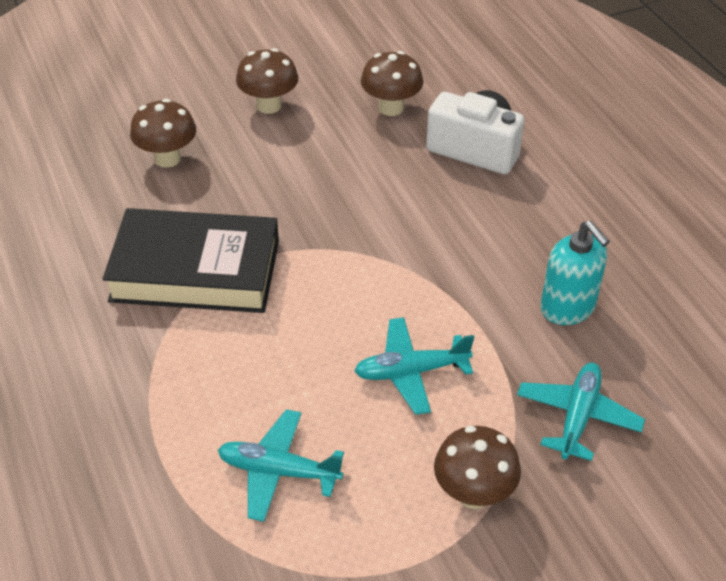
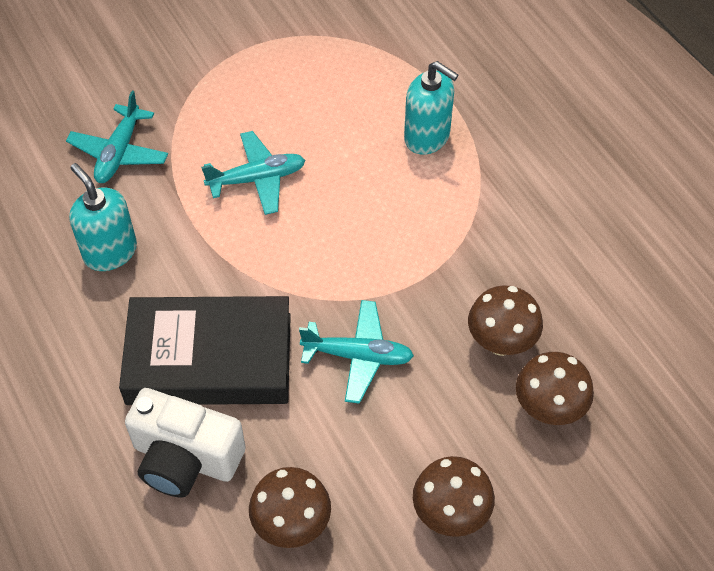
camera: 175 degrees right, 10 degrees up
(195, 271) = (471, 262): black book -> black book (209, 358)
(202, 406) = (427, 137): none -> turquoise soap dispenser
(278, 471) = (356, 95): turquoise plane -> turquoise plane (358, 356)
(473, 494) = (208, 91): brown mushroom -> brown mushroom (501, 342)

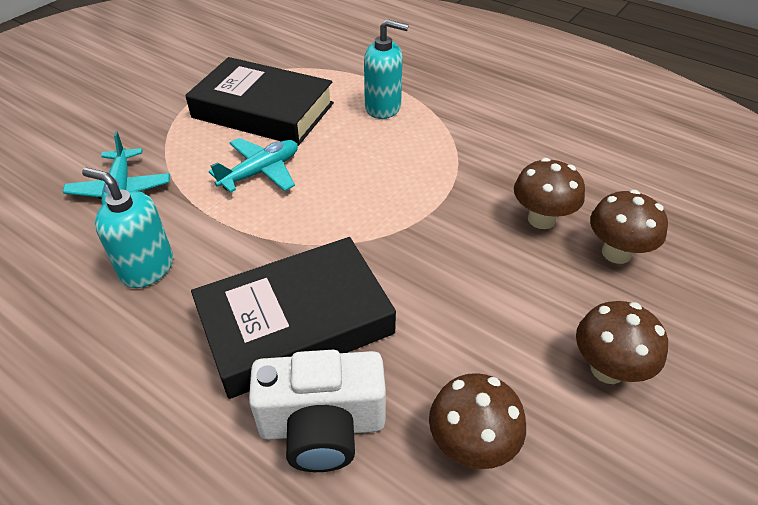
camera: 25 degrees left, 10 degrees down
(298, 96) = (263, 110): none -> black book
(358, 356) = (432, 271): turquoise plane -> none

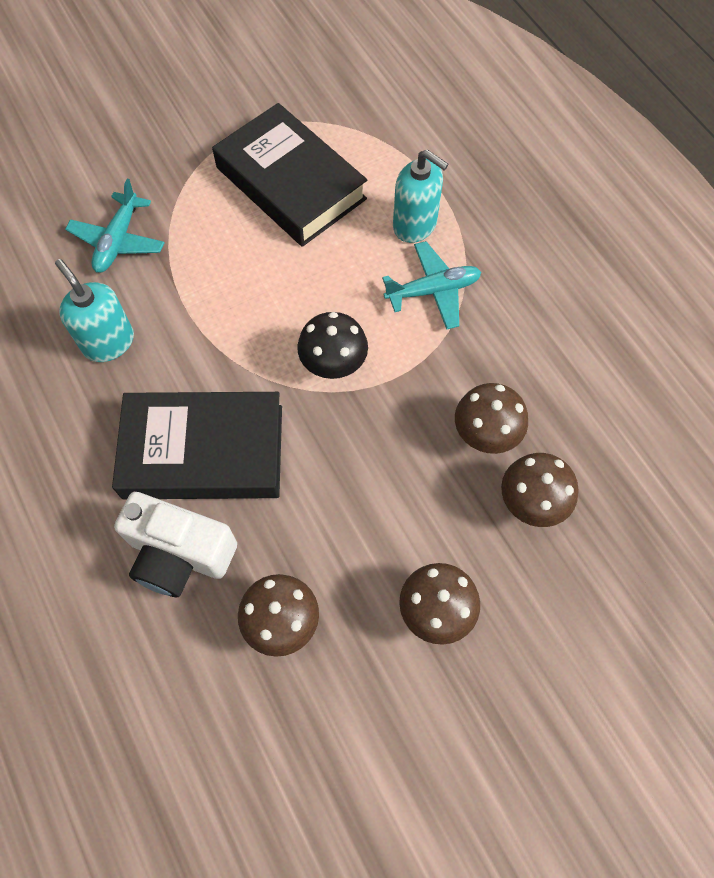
camera: 25 degrees right, 20 degrees up
(260, 172) = (251, 268): turquoise plane -> turquoise plane (433, 291)
(378, 215) = (333, 365): none -> black mushroom

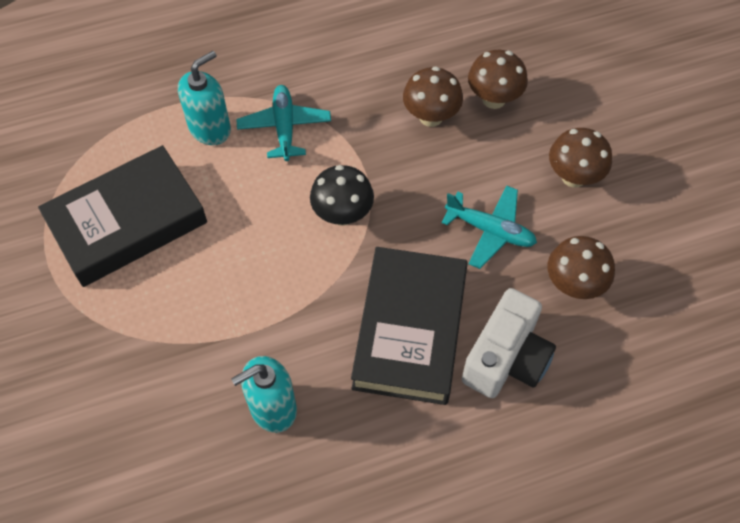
camera: 80 degrees left, 5 degrees down
(118, 241) = (148, 391): turquoise plane -> turquoise plane (490, 230)

